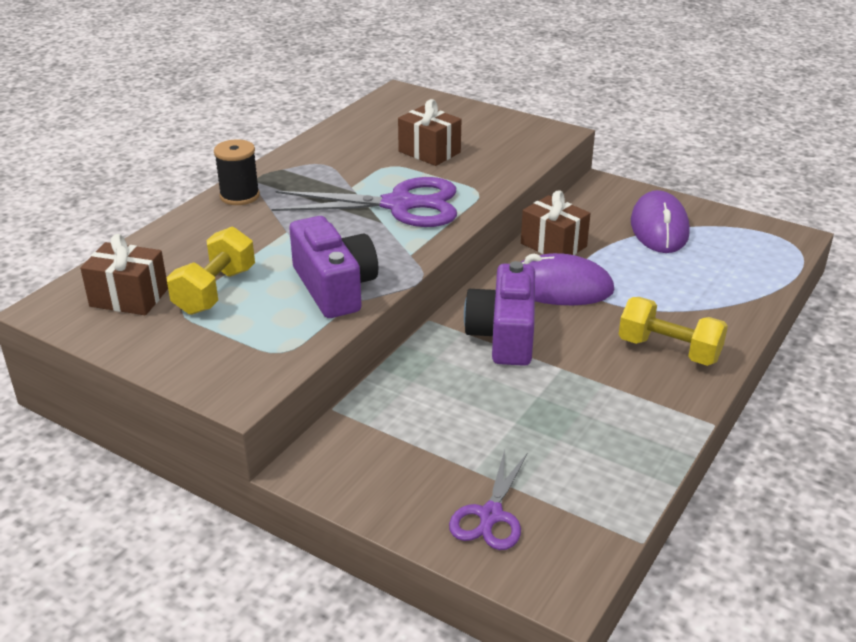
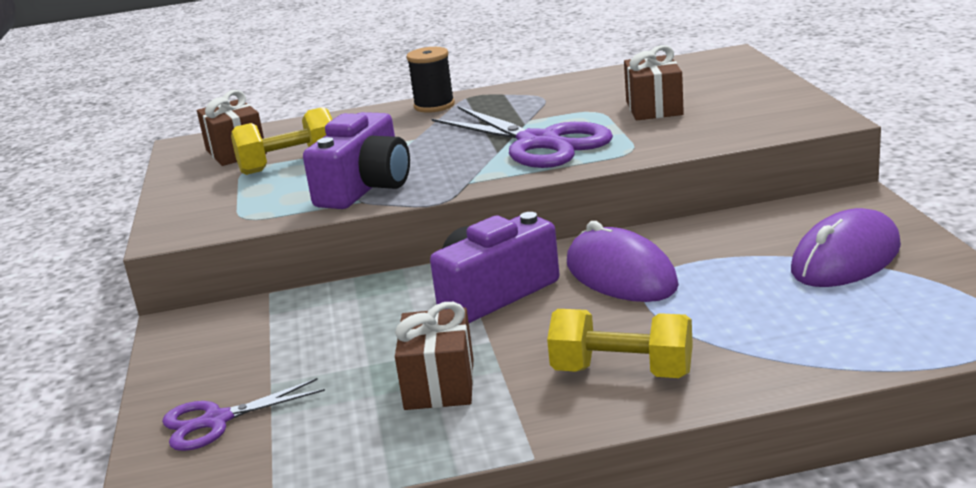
camera: 50 degrees right, 10 degrees down
(553, 245) = (690, 237): brown gift -> brown gift (439, 384)
(669, 350) = (622, 372): yellow dumbbell -> yellow dumbbell turned 60 degrees counterclockwise

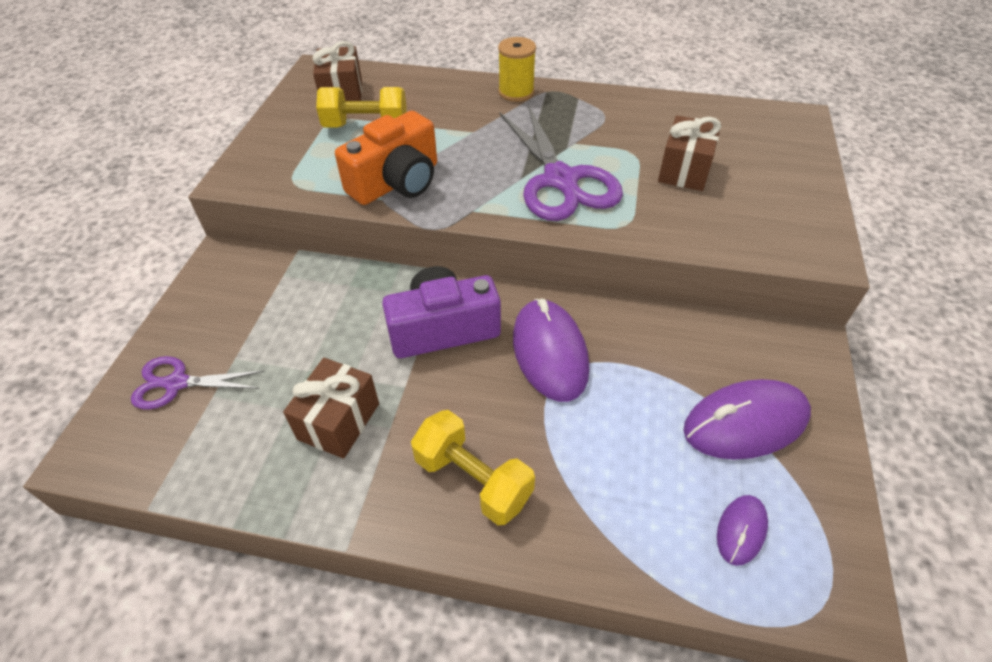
camera: 20 degrees right, 25 degrees up
(366, 187) = (397, 182): purple camera -> orange camera
(434, 106) = (516, 92): black spool -> yellow spool
(901, 317) = (741, 530): none -> purple mouse

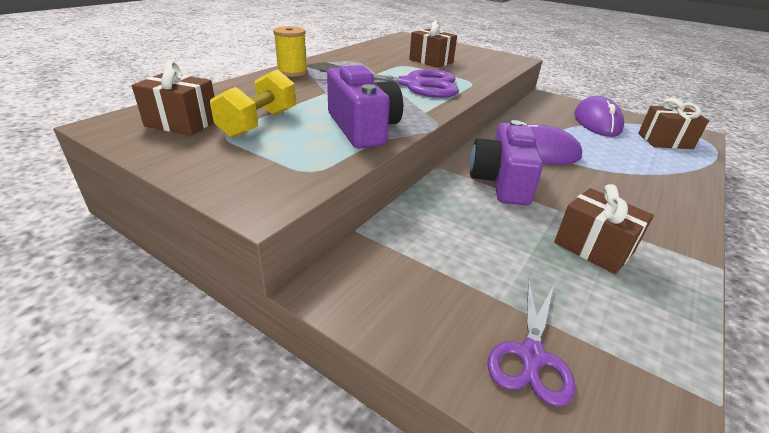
camera: 70 degrees left, 15 degrees down
(397, 182) = (363, 128): orange camera -> purple camera
(473, 479) = (645, 202): yellow dumbbell -> none
(741, 530) = (665, 141): purple mouse -> brown gift

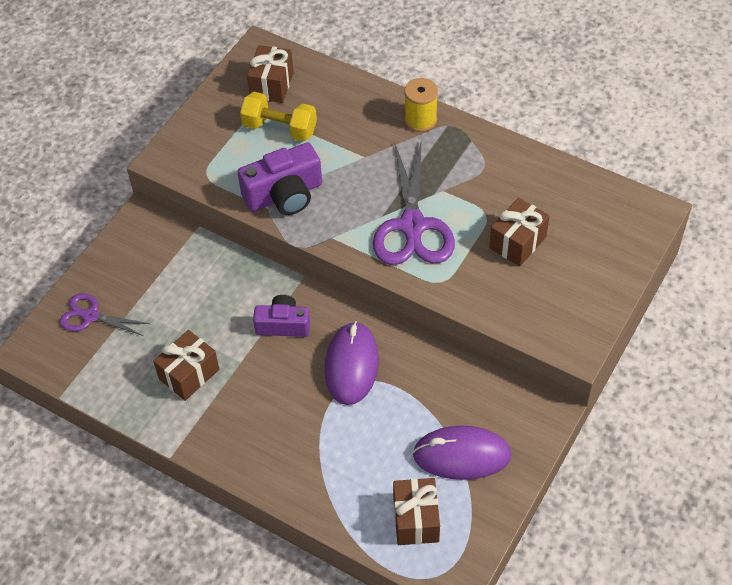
camera: 90 degrees right, 20 degrees up
(501, 181) = (283, 325): purple camera -> purple camera, size x0.66

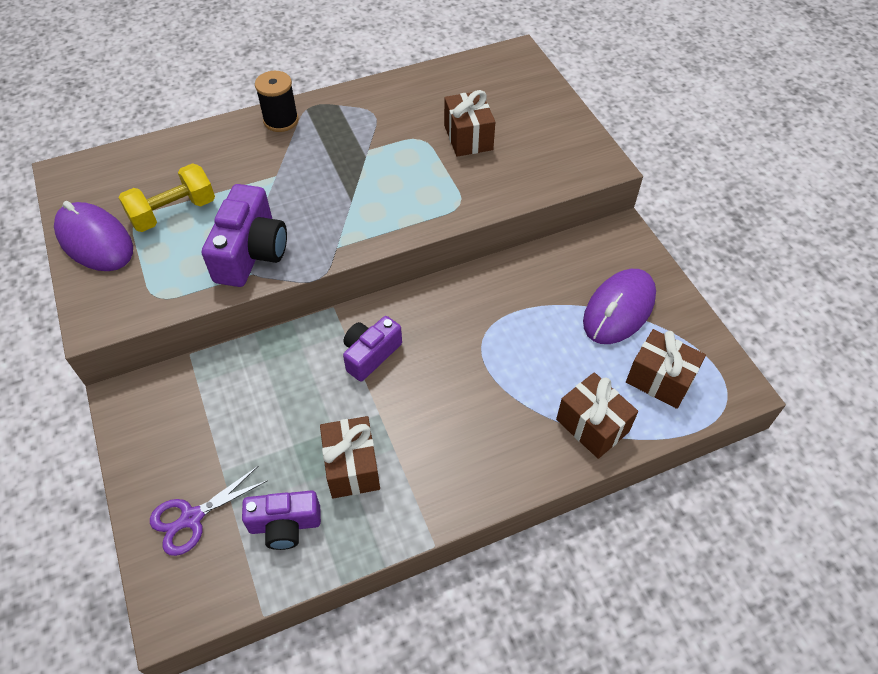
camera: 55 degrees left, 0 degrees up
(122, 367) = (285, 525): none -> purple camera
(272, 85) = (118, 189): brown gift -> brown gift (592, 425)
(351, 365) = (462, 330): purple mouse -> purple mouse (95, 241)
(412, 226) = (383, 188): purple scissors -> none
(420, 120) = (281, 120): yellow spool -> black spool

